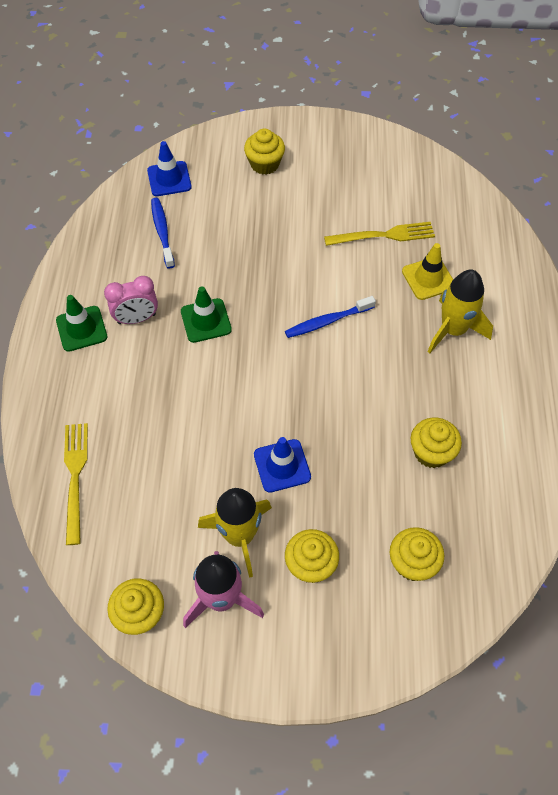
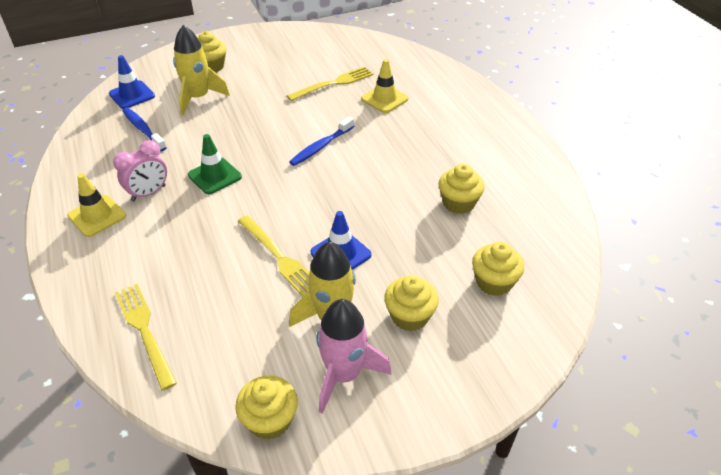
camera: 25 degrees left, 15 degrees down
(81, 329) = (97, 216): green traffic cone -> yellow traffic cone
(223, 446) = (280, 257): none -> yellow fork
(453, 330) = (423, 123): yellow rocket -> yellow rocket (198, 98)

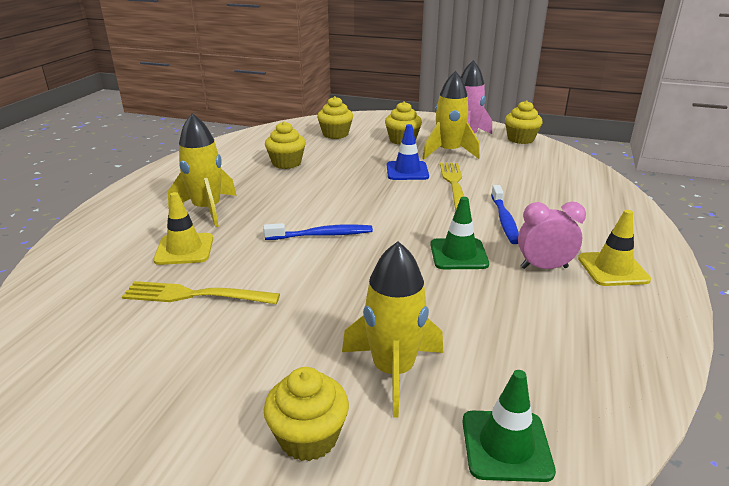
camera: 140 degrees left, 15 degrees down
(132, 95) = (506, 445): blue traffic cone -> green traffic cone
(143, 129) = (516, 354): blue toothbrush -> blue toothbrush (504, 220)
(144, 330) = (584, 186): yellow fork -> none
(425, 127) = (207, 209): none -> yellow rocket

